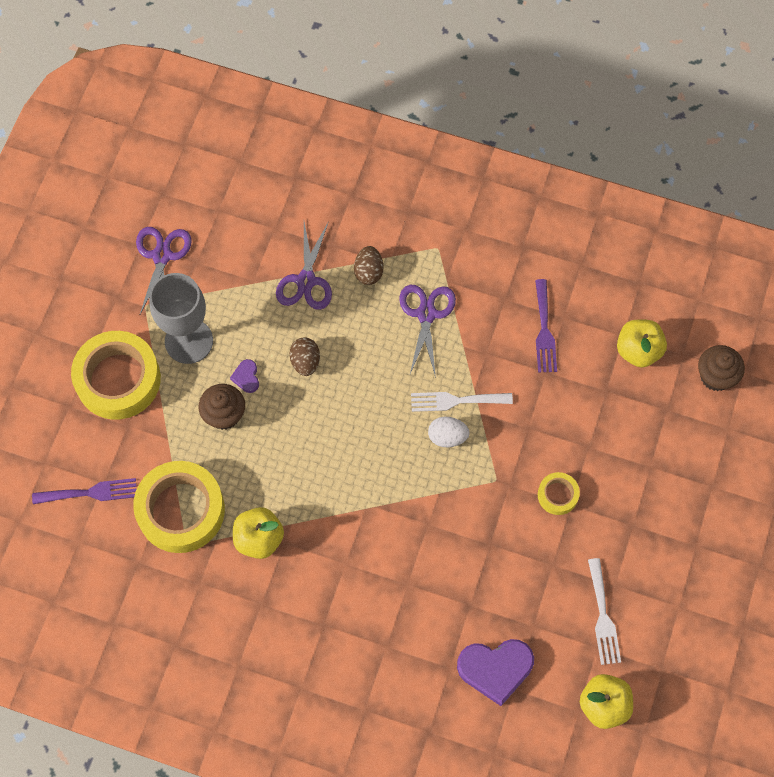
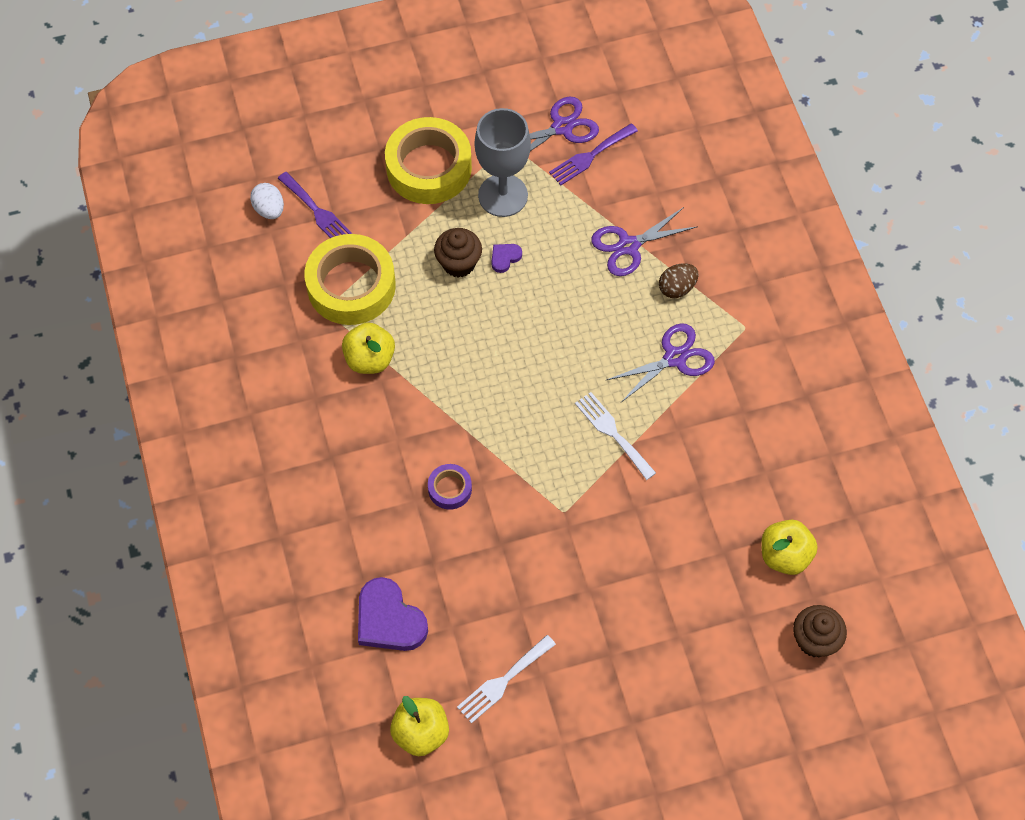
camera: 55 degrees right, 5 degrees down
(305, 362) = (554, 293): brown egg -> none
(417, 551) = (450, 489): none -> purple tape
(447, 437) = (573, 447): white egg -> white egg (269, 209)
(544, 331) = (738, 463): purple fork -> purple fork (590, 156)
(557, 495) = (589, 572): yellow tape -> none

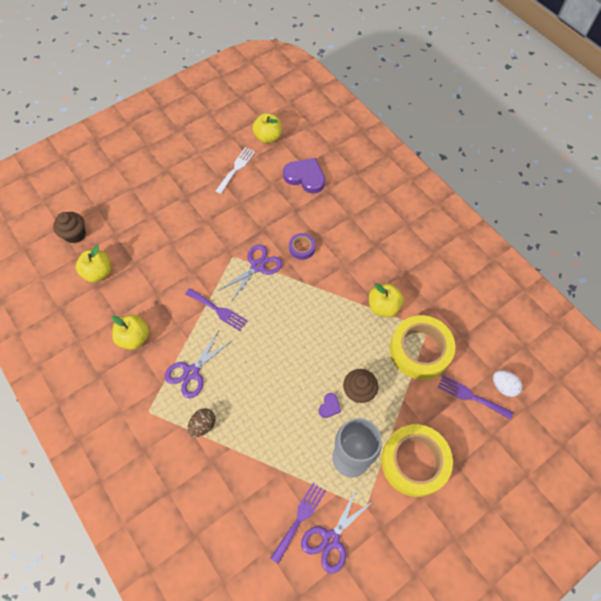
camera: 160 degrees right, 0 degrees up
(612, 433) = (218, 310): white fork -> purple fork
(628, 246) = (246, 447): purple scissors -> purple scissors (258, 266)
(746, 432) = (134, 337): none -> yellow apple

